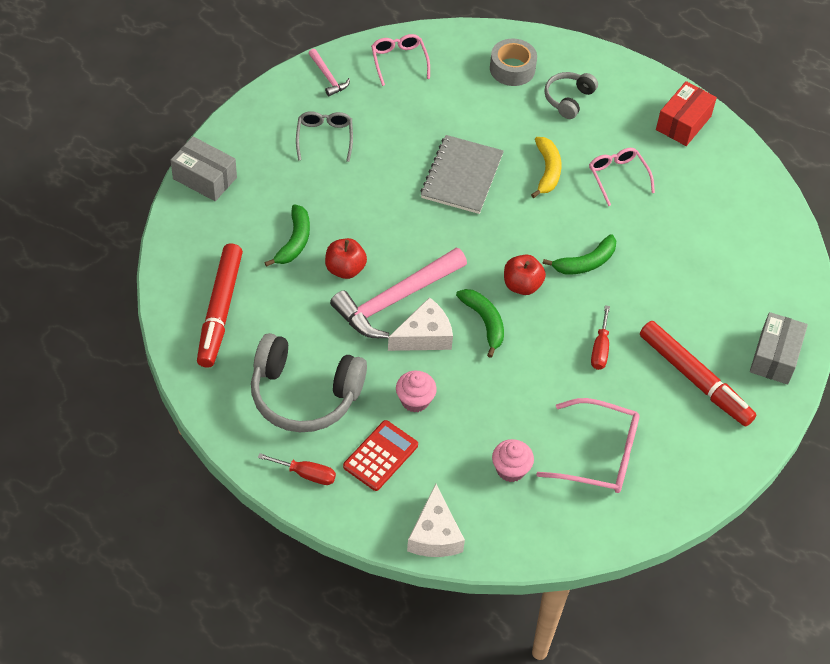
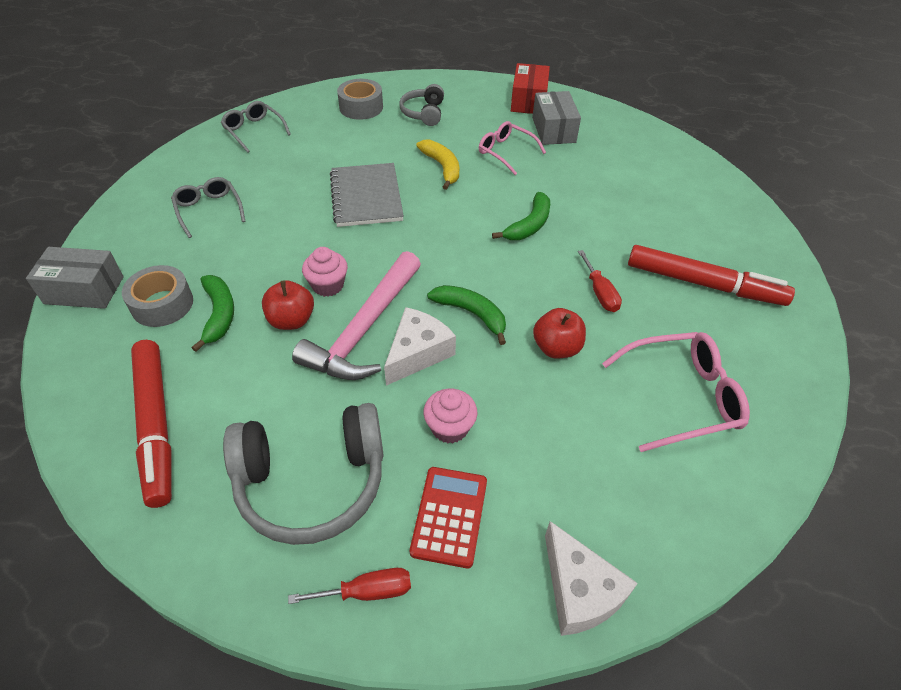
camera: 25 degrees left, 5 degrees down
(257, 215) = (162, 304): none -> grey tape
(328, 77) = (189, 162): pink hammer -> none
(399, 61) = (253, 130): pink glasses -> grey glasses
(510, 469) = (606, 458): pink cupcake -> pink cupcake (328, 285)
(522, 285) = (485, 266): red apple -> red apple (556, 348)
(775, 357) = (750, 238): grey box -> grey box (553, 130)

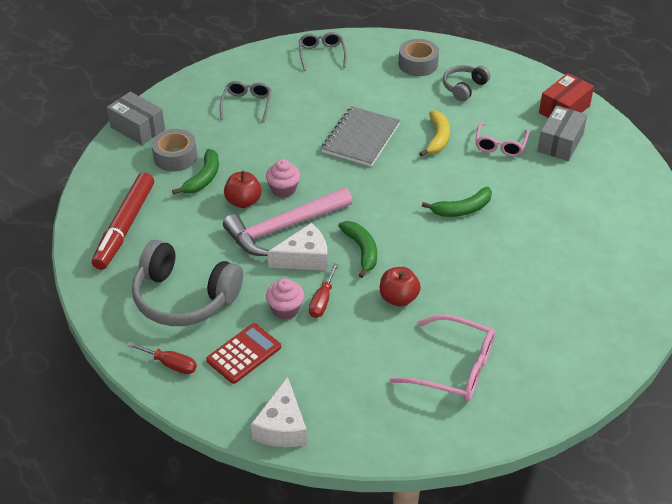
camera: 35 degrees right, 5 degrees down
(505, 152) = (500, 145): pink glasses -> pink glasses turned 150 degrees counterclockwise
(600, 293) = (467, 279): red screwdriver -> red screwdriver (322, 301)
(704, 284) = (555, 309): red marker -> none

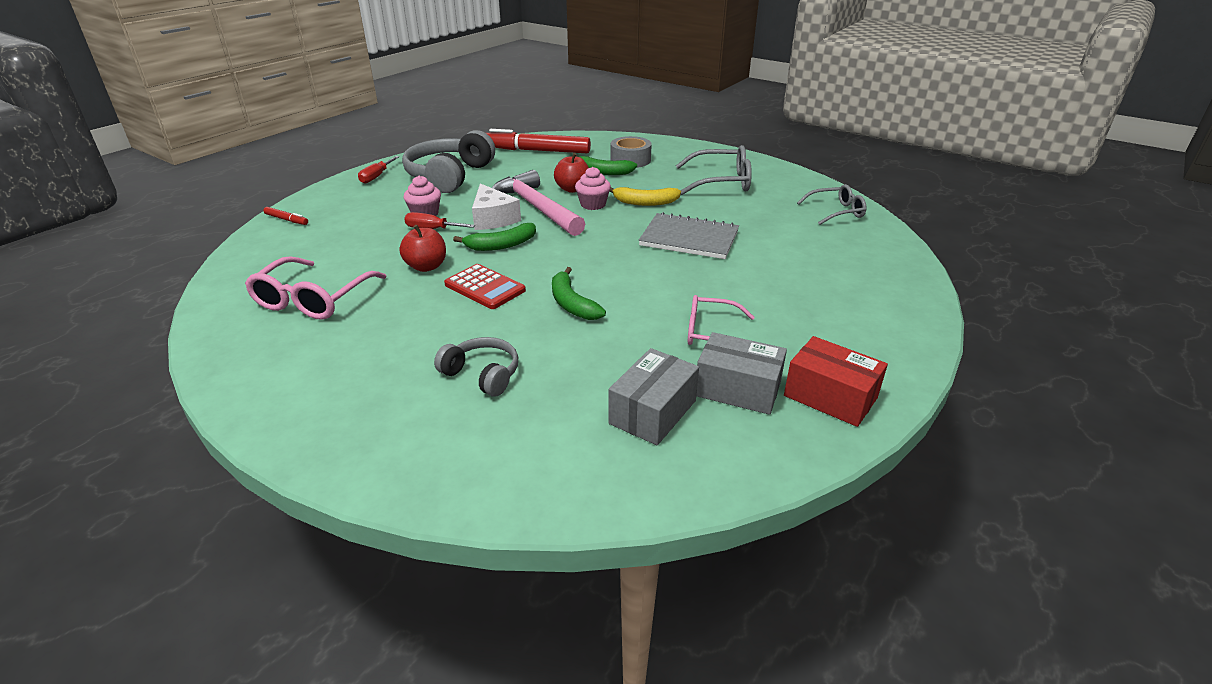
camera: 85 degrees right, 10 degrees down
(137, 128) = (666, 144): grey box -> grey box (653, 412)
(244, 354) = (377, 201): red calculator -> red calculator (485, 287)
(247, 104) = (722, 182): grey glasses -> grey glasses, size x1.52
(282, 426) = (287, 220): white cheese -> red marker
(418, 64) = (862, 270): grey tape -> none
(437, 138) = (708, 285): yellow banana -> yellow banana (645, 202)
(464, 87) = (831, 304): grey headphones -> grey headphones (482, 374)

